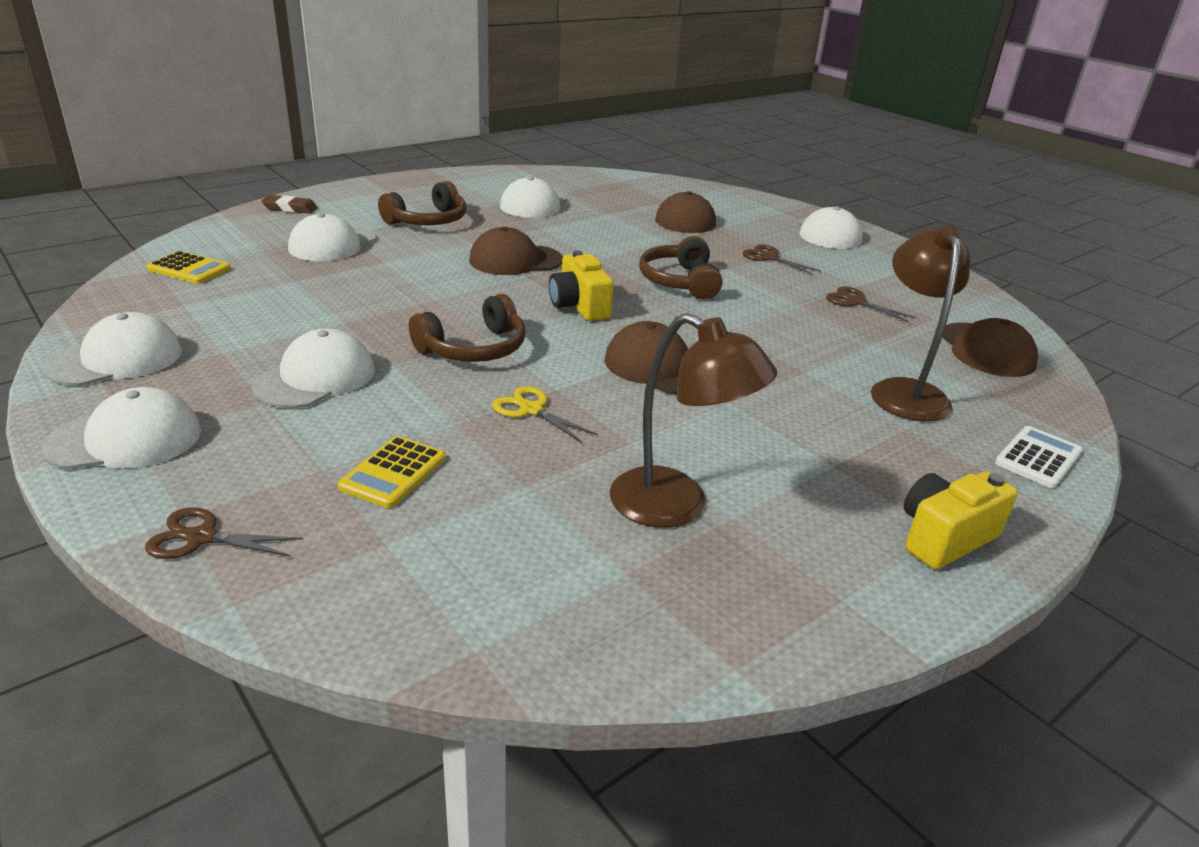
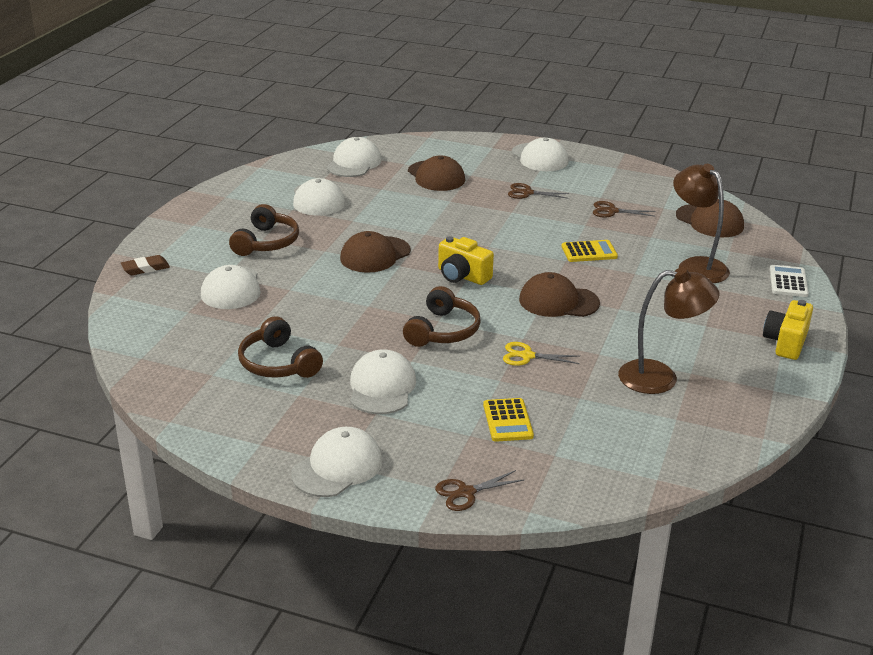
camera: 30 degrees left, 0 degrees up
(116, 359) = (241, 427): white cap -> white cap (354, 163)
(189, 269) = (165, 347): yellow calculator -> yellow calculator (589, 252)
(679, 281) = (497, 233): brown headphones -> brown headphones (278, 363)

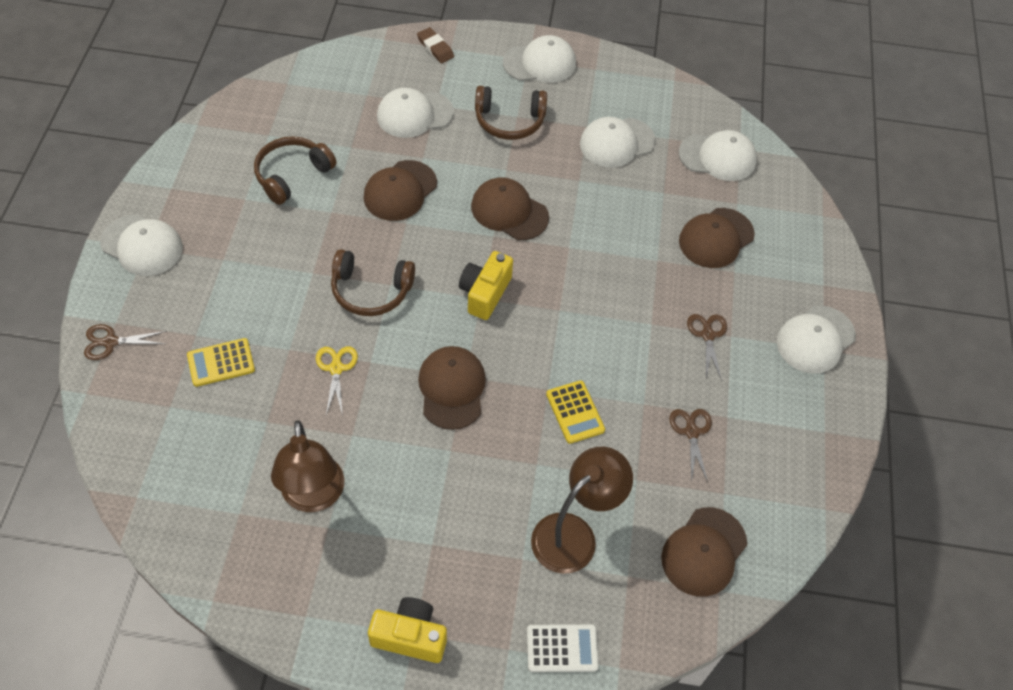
camera: 75 degrees right, 25 degrees up
(327, 305) = (400, 191): none -> brown cap
(382, 387) = (264, 257): white cap -> white cap (540, 63)
(466, 493) = (110, 342): brown scissors -> brown scissors turned 60 degrees counterclockwise

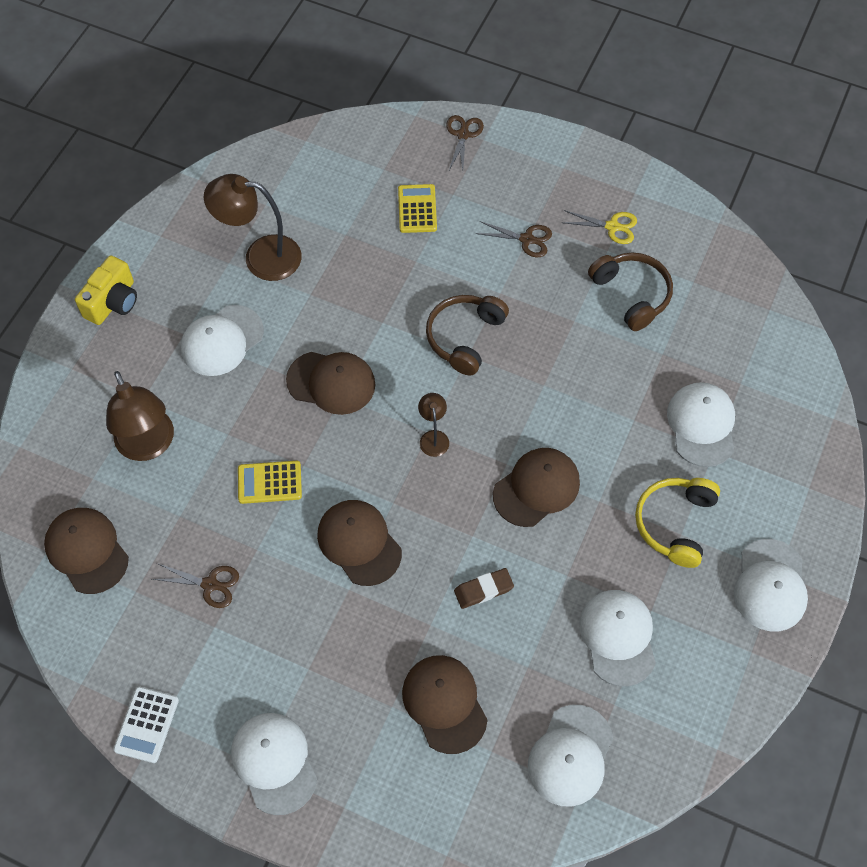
camera: 110 degrees right, 5 degrees up
(142, 245) = (567, 165): white cap -> white cap (222, 341)
(336, 368) = (383, 294): yellow scissors -> yellow scissors (612, 227)
(400, 191) = (589, 388): brown cap -> brown cap (359, 543)
(435, 48) = (811, 471): brown eraser -> brown eraser (483, 590)
(485, 293) = (433, 437): yellow camera -> brown lamp
(509, 121) = (675, 523): brown headphones -> yellow headphones
(562, 648) = (54, 408): white calculator -> white calculator (146, 724)
(707, 335) = (317, 643): brown scissors -> brown scissors (527, 239)

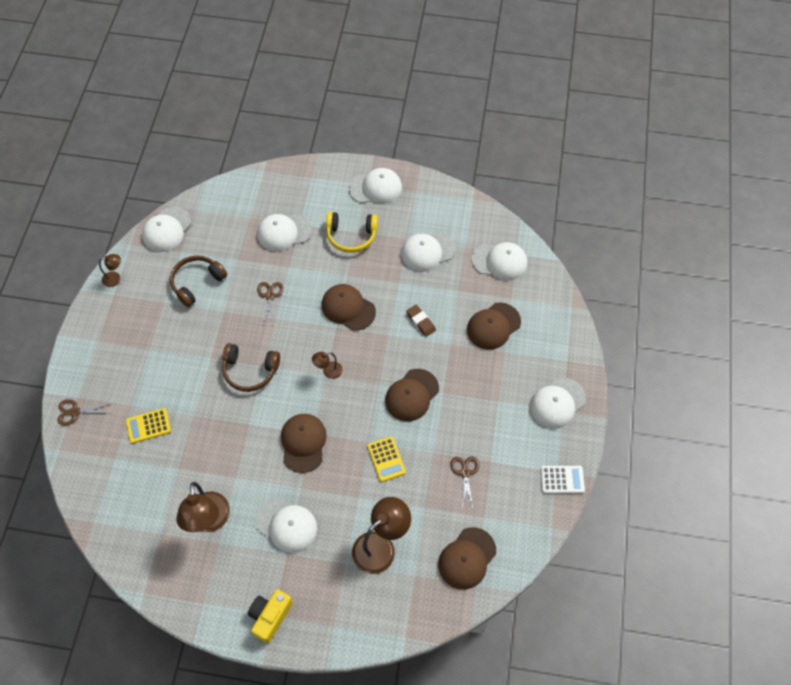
camera: 105 degrees left, 0 degrees up
(113, 302) = (270, 616): yellow camera -> yellow camera turned 75 degrees counterclockwise
(527, 239) = (163, 351): brown scissors -> brown scissors (269, 296)
(612, 227) = (144, 303): yellow scissors -> none
(662, 197) = (115, 278): none -> brown lamp
(737, 269) = (167, 229): none -> white cap

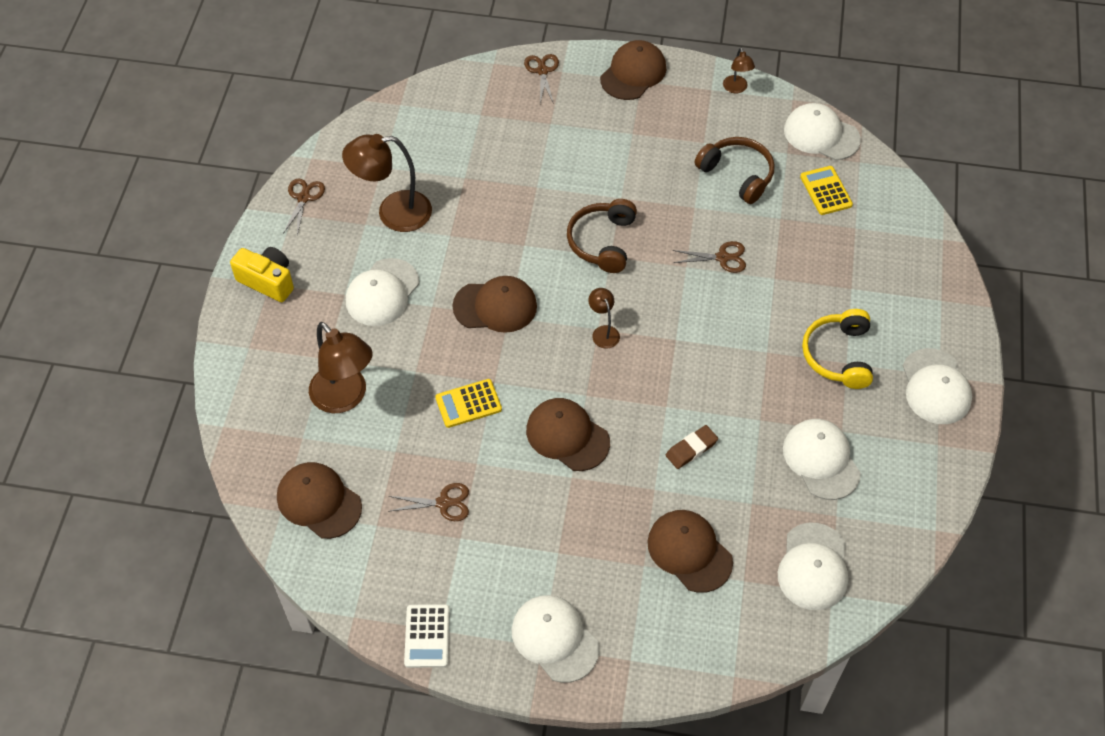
camera: 90 degrees right, 5 degrees down
(148, 426) = (522, 142): yellow calculator -> yellow calculator (826, 191)
(186, 595) = (303, 198): none -> brown scissors
(284, 232) = (834, 269): white cap -> none
(348, 308) = (709, 354): brown cap -> brown cap (633, 73)

